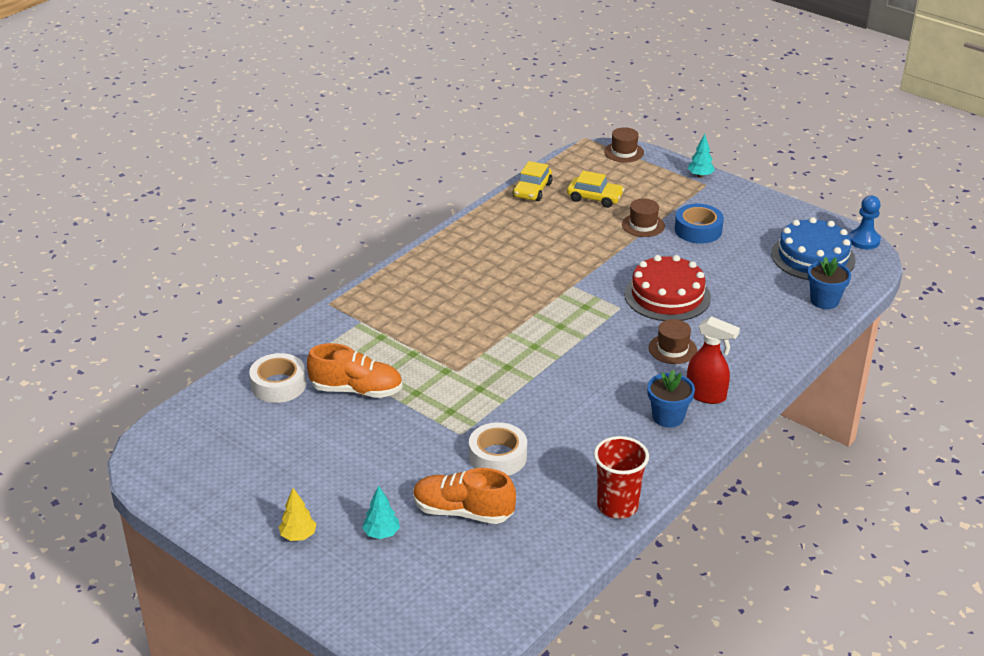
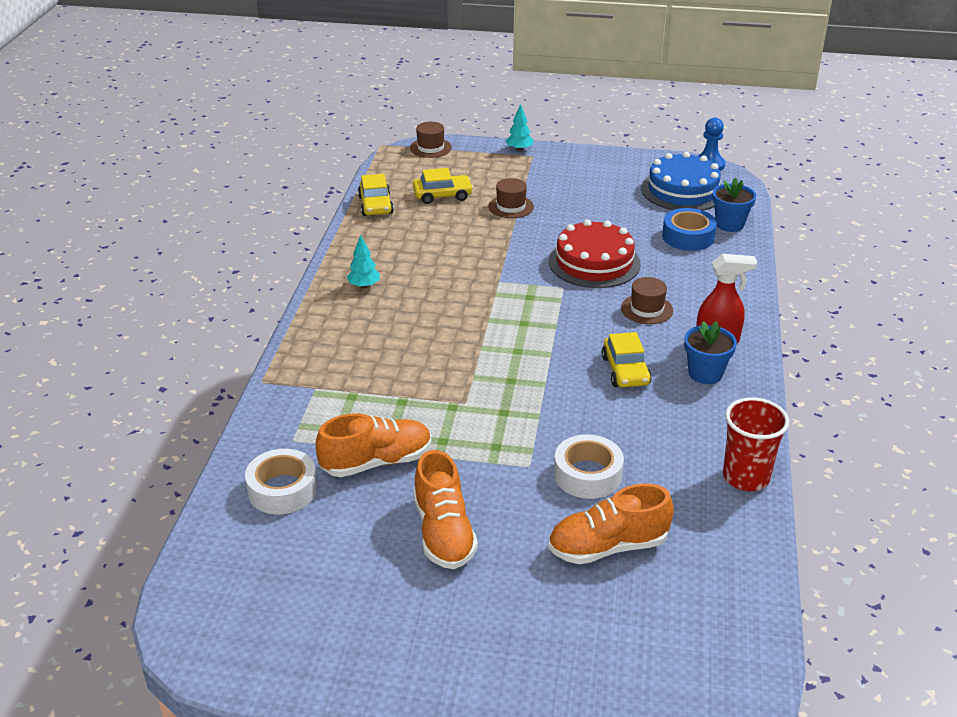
camera: 30 degrees left, 0 degrees up
(298, 536) = (459, 653): yellow tree -> none
(358, 456) = (443, 533): none -> orange shoe
(381, 534) = (547, 608): turquoise tree -> turquoise tree (364, 286)
(604, 391) = (625, 371): none -> yellow car
(698, 230) = (564, 197): blue tape -> blue tape (688, 237)

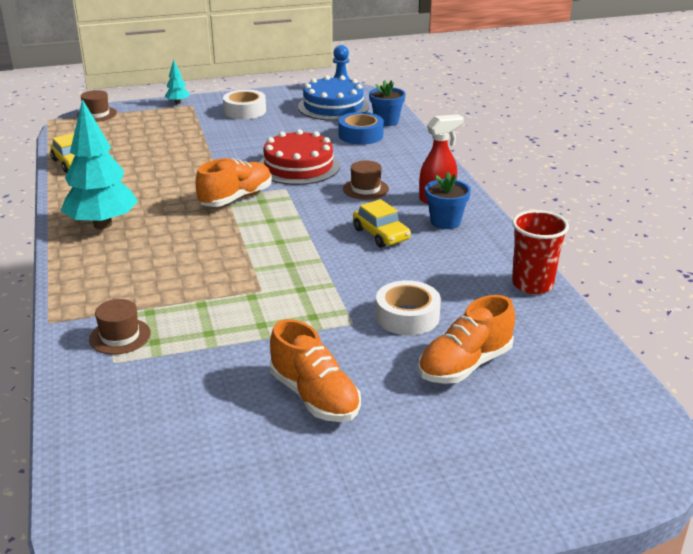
camera: 25 degrees left, 5 degrees down
(282, 490) = (131, 407): white tape -> white tape (245, 111)
(364, 286) = (103, 224): turquoise tree -> turquoise tree, size x2.25
(376, 462) = (210, 358): orange shoe -> orange shoe (236, 198)
(442, 195) = (131, 145): yellow car -> none
(511, 207) = (199, 142): brown hat -> brown hat (120, 336)

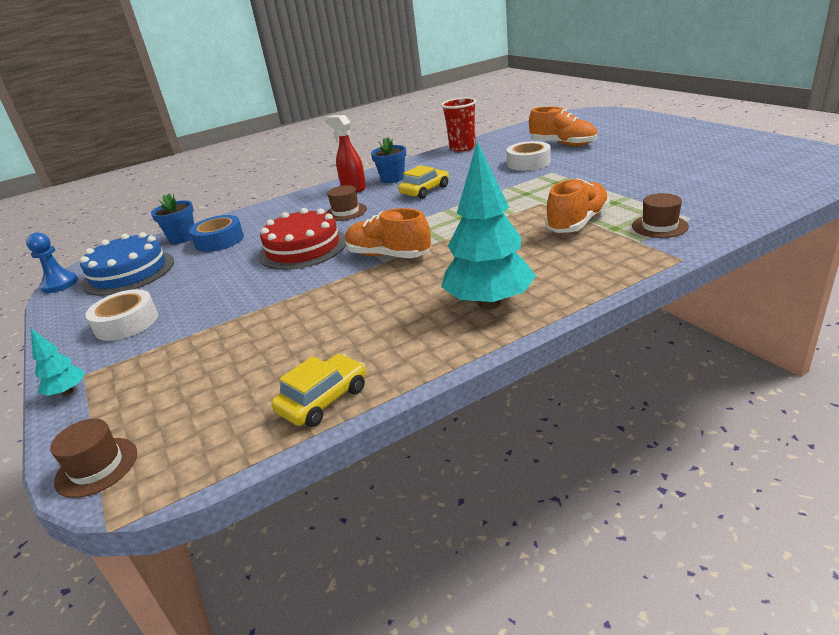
camera: 100 degrees left, 0 degrees up
(314, 397) = (637, 162): orange shoe -> orange shoe (578, 223)

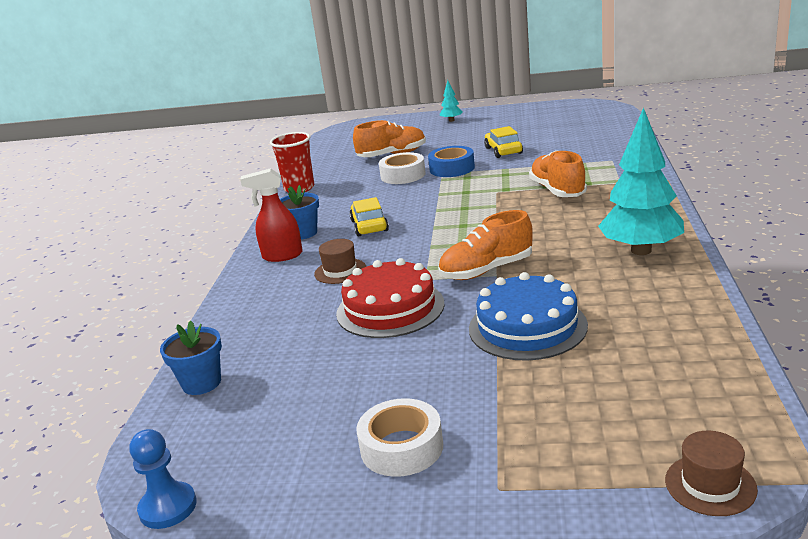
camera: 55 degrees left, 5 degrees down
(67, 392) = (528, 504): turquoise tree -> turquoise tree (451, 120)
(129, 272) = (241, 437): blue cake -> blue cake (527, 327)
(219, 240) = (266, 356): blue tape -> blue tape (452, 168)
(323, 400) = (711, 345): yellow car -> yellow car (503, 150)
(659, 226) = (609, 171): brown hat -> none

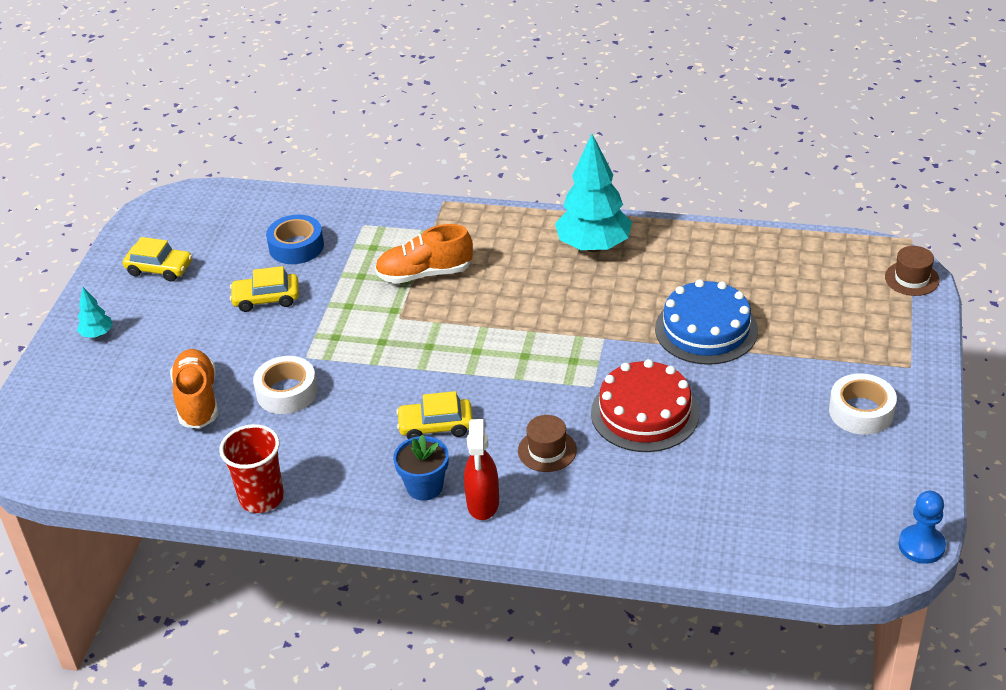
camera: 85 degrees left, 15 degrees up
(201, 383) = (747, 547): blue flower pot -> none
(452, 168) = (296, 347): blue tape -> blue tape (296, 246)
(486, 270) = (592, 343): orange shoe -> none
(523, 119) = (159, 269): none -> yellow car

